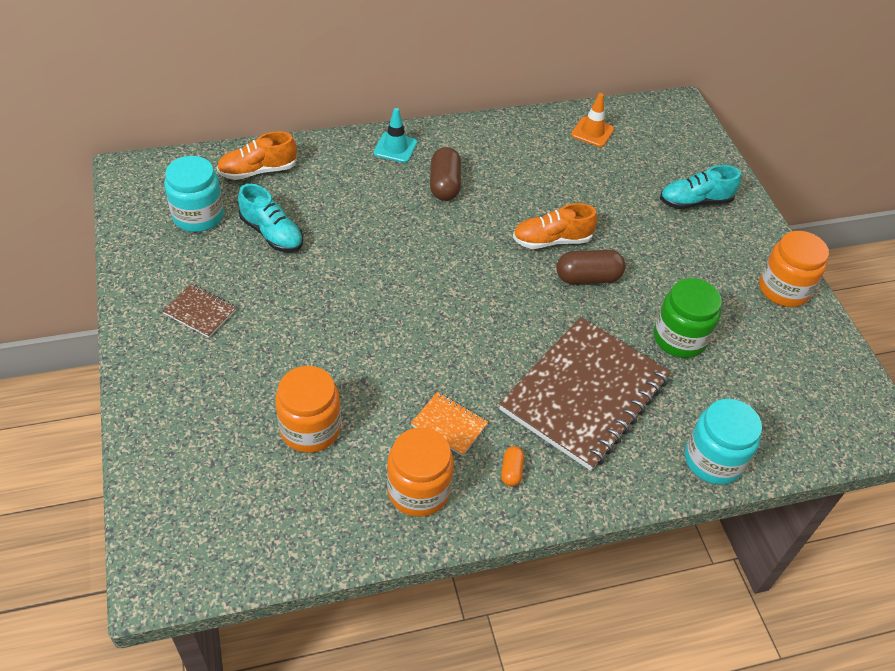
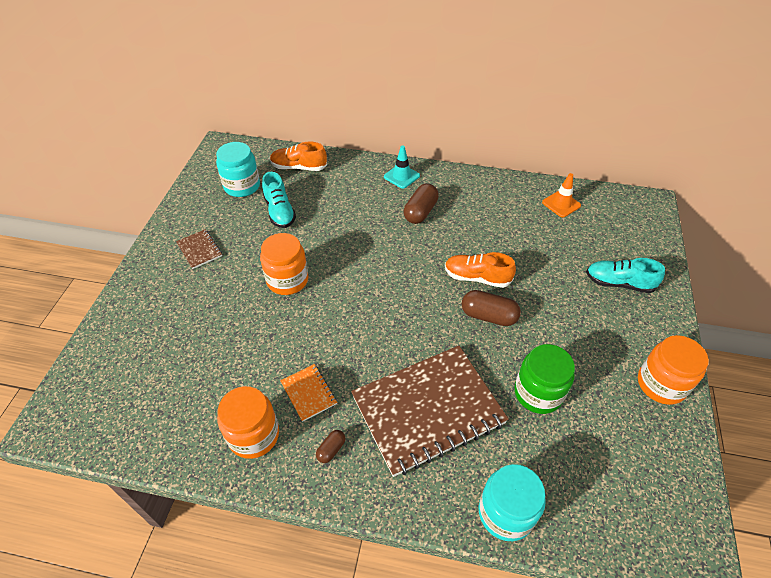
camera: 30 degrees right, 0 degrees up
(310, 429) = (212, 357): orange jar -> orange jar (287, 280)
(511, 471) = (331, 449): orange capsule -> brown capsule

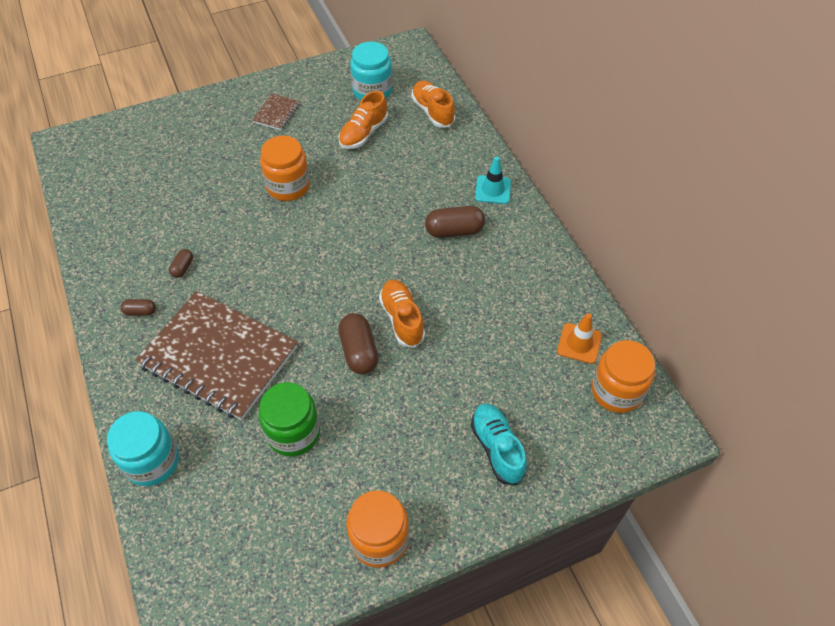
camera: 55 degrees right, 5 degrees up
(254, 435) = (124, 257): orange jar -> orange jar (616, 391)
(279, 211) = (363, 133): turquoise shoe -> orange shoe
(308, 393) = (183, 268): orange notebook -> brown capsule

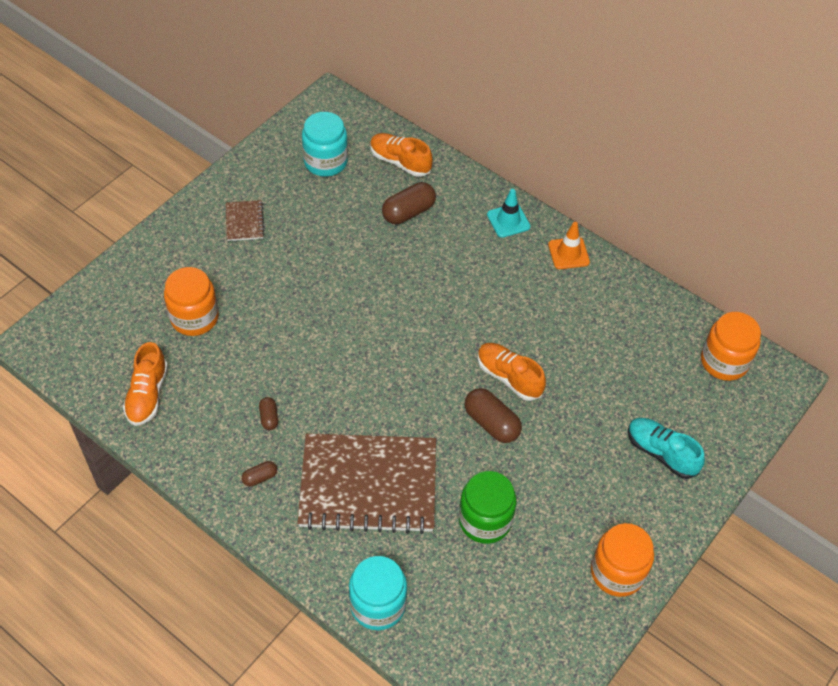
camera: 30 degrees left, 0 degrees up
(288, 186) = (313, 294): orange jar -> orange jar (194, 317)
(363, 133) = (348, 210): orange shoe -> orange shoe (147, 394)
(454, 231) = (500, 274): brown capsule -> brown capsule (408, 212)
(579, 343) = (670, 333): orange traffic cone -> orange traffic cone (568, 253)

